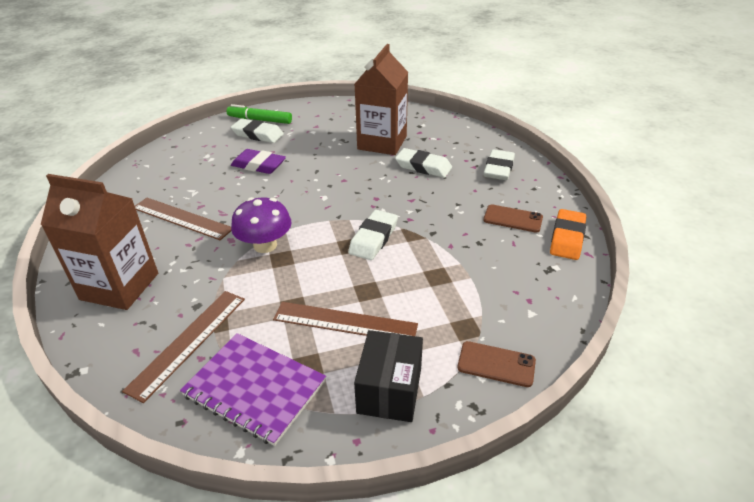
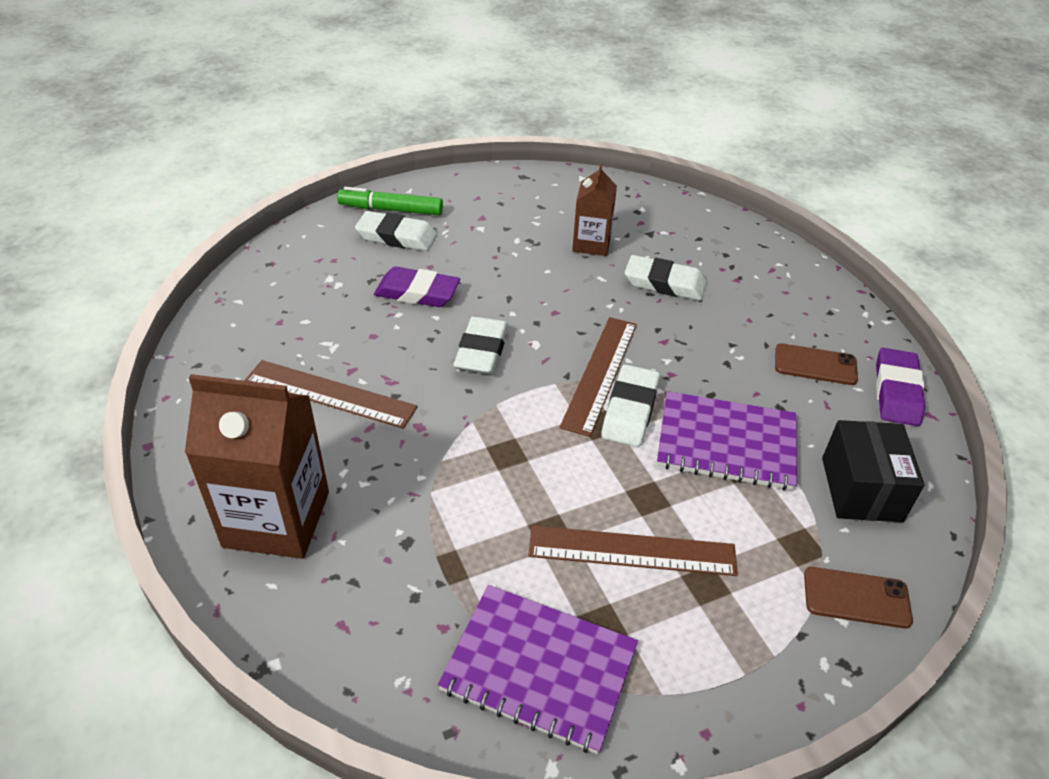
camera: 10 degrees left, 5 degrees up
(188, 342) = (416, 603): brown ruler -> brown ruler (600, 373)
(265, 245) = (474, 432): purple mushroom -> none
(382, 143) = (591, 244): brown carton -> brown carton, size x0.58
(389, 390) = (726, 652): black box -> black box (861, 489)
(433, 262) = (726, 443): none -> purple notebook
(498, 169) = (772, 281): white eraser -> white eraser (482, 350)
(567, 238) = (896, 391): orange eraser -> purple eraser

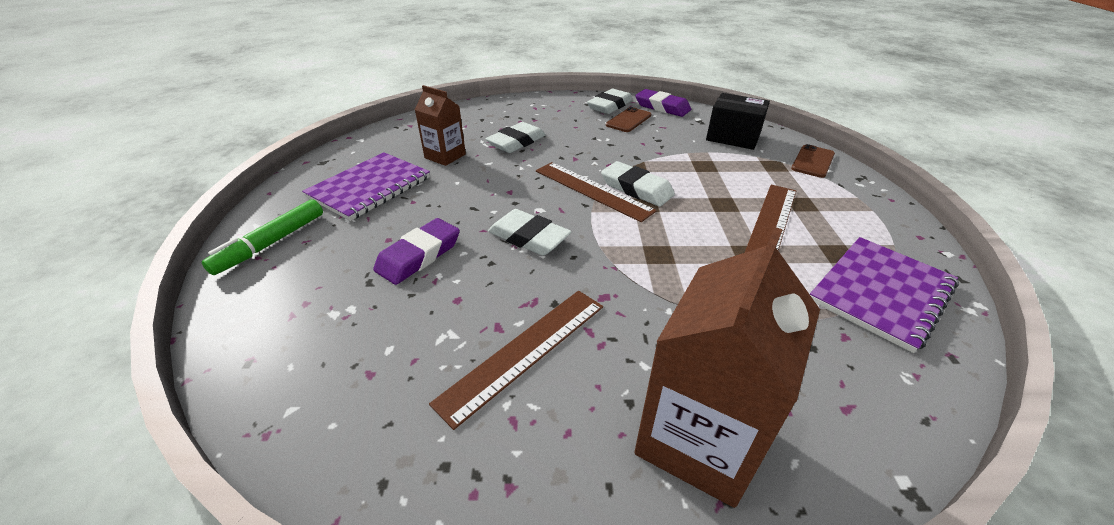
camera: 65 degrees left, 5 degrees down
(396, 236) = (319, 249): white eraser -> white eraser (610, 105)
(726, 443) = (682, 164): purple notebook -> purple notebook (370, 187)

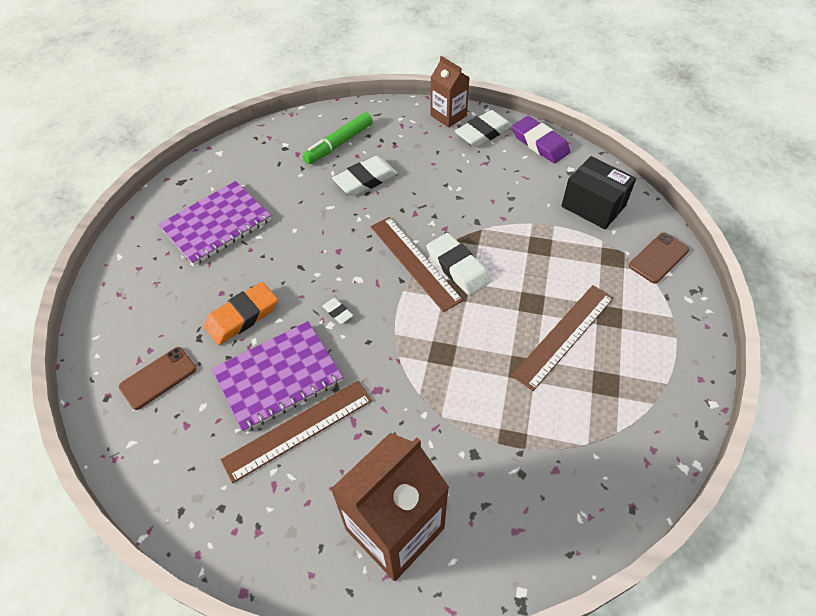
camera: 15 degrees right, 15 degrees up
(272, 243) = (130, 280): green marker -> green marker (339, 143)
(419, 255) = (242, 316): purple eraser -> orange eraser
(445, 156) = (292, 191): brown carton -> brown carton (448, 116)
(529, 237) = (337, 312): white eraser -> white eraser, size x0.47
(628, 120) = (493, 161): brown phone -> brown phone (158, 378)
(881, 293) = (616, 434): purple notebook -> purple notebook (278, 377)

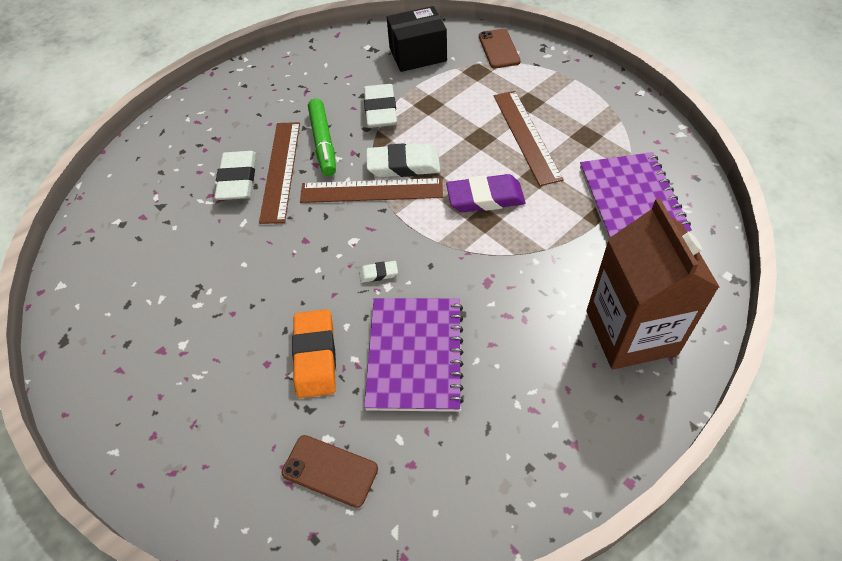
camera: 55 degrees left, 0 degrees up
(158, 378) = (330, 470): brown phone -> brown phone turned 60 degrees counterclockwise
(216, 224) = (166, 330): purple notebook -> purple notebook (631, 200)
(298, 429) = (486, 363): brown ruler -> brown ruler (280, 170)
(339, 143) = (168, 177): green marker -> green marker (323, 142)
(448, 116) = (223, 85): brown carton -> none
(483, 133) = (270, 74): white eraser -> white eraser (380, 110)
(540, 143) = (321, 48): purple eraser -> purple eraser (485, 198)

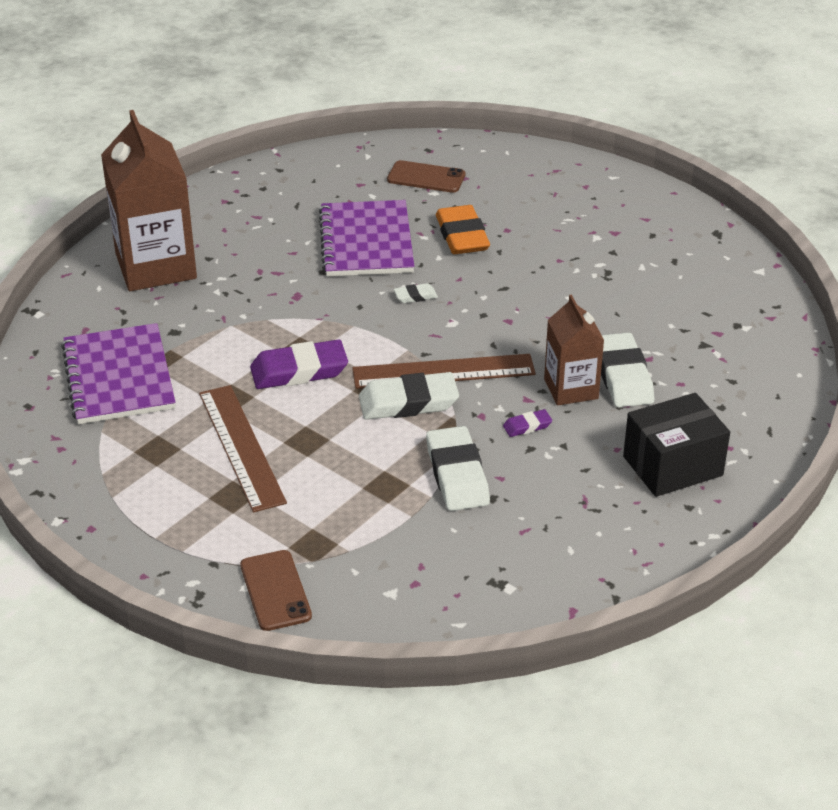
camera: 170 degrees right, 15 degrees down
(280, 170) = (571, 389): brown ruler -> brown carton
(323, 142) = (527, 426): green marker -> purple eraser
(418, 54) = (416, 574): black box -> black box (672, 466)

